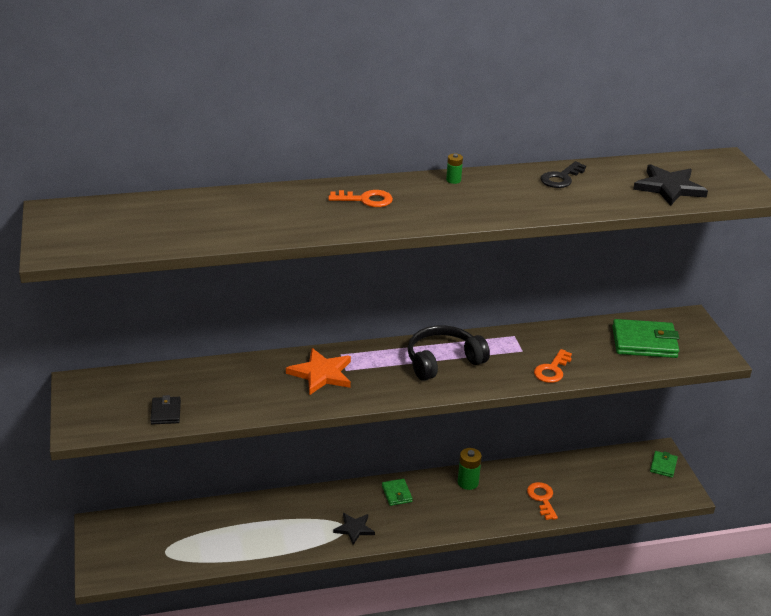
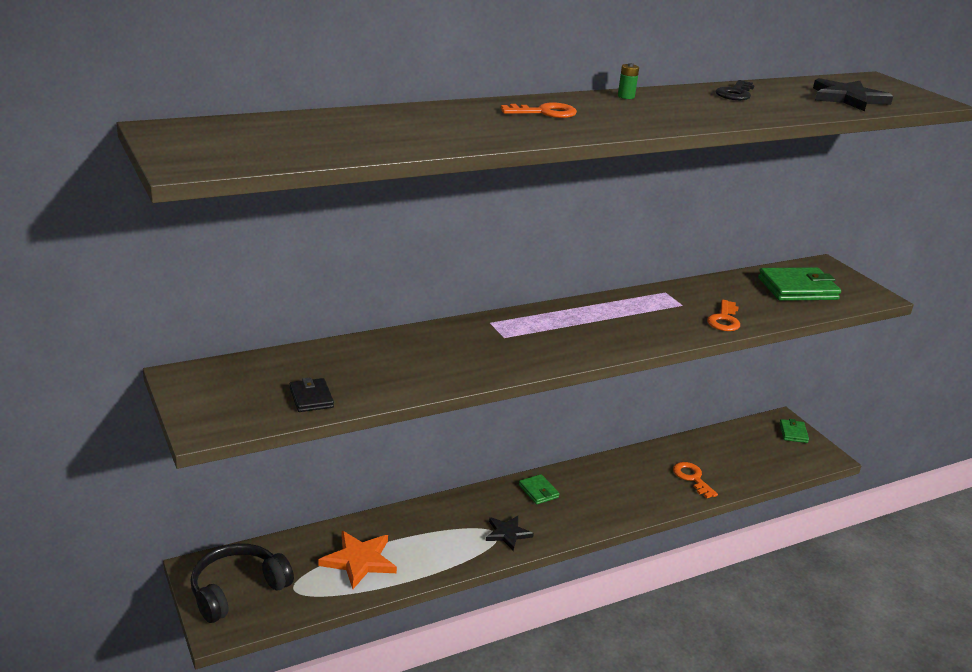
camera: 15 degrees left, 5 degrees down
(321, 374) = (479, 343): orange star -> orange star (359, 561)
(443, 361) = (606, 320): black headphones -> black headphones (237, 590)
(468, 482) = (608, 471): green battery -> none

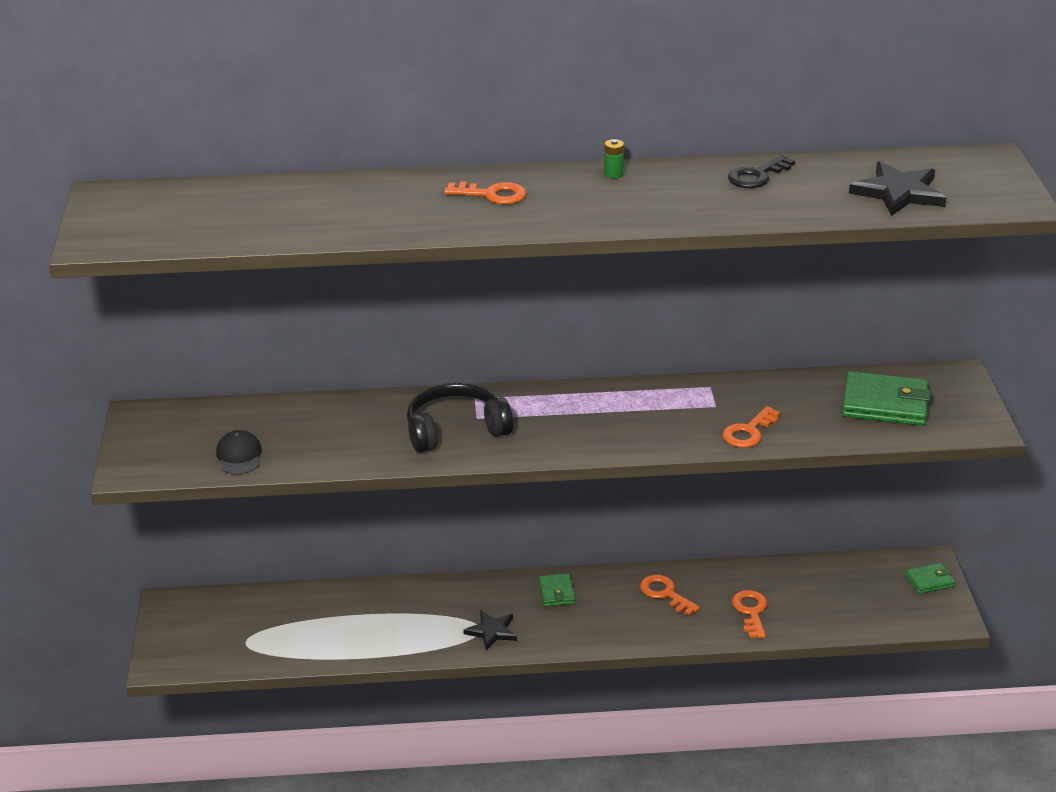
camera: 25 degrees right, 5 degrees up
(237, 590) = (193, 632): black headphones -> black headphones (455, 430)
(311, 398) = (239, 456): black wallet -> black cap
(359, 561) = (323, 628): orange star -> none
(621, 476) = (665, 593): none -> orange key
(793, 433) = (929, 581): green wallet -> green wallet turned 45 degrees clockwise

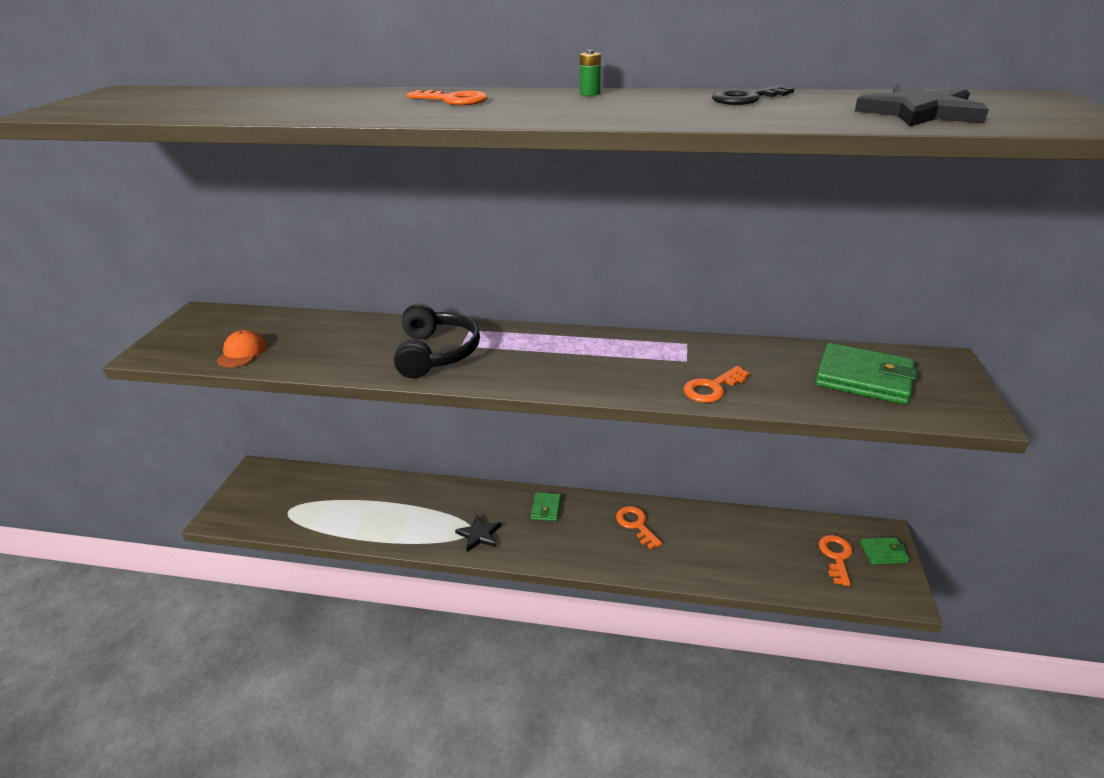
camera: 15 degrees right, 0 degrees up
(239, 456) = (242, 352): black cap -> orange cap
(455, 430) = (436, 353): black headphones -> black headphones turned 90 degrees clockwise
(751, 611) = (708, 555): orange key -> orange key (836, 556)

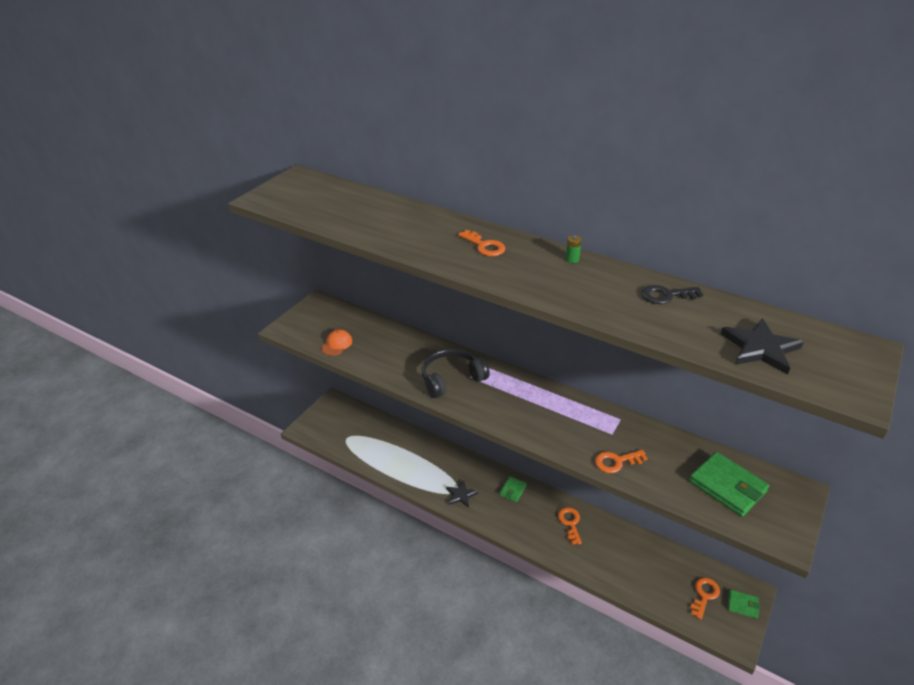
camera: 20 degrees right, 5 degrees up
(436, 353) = (451, 379): black headphones -> black headphones turned 135 degrees counterclockwise

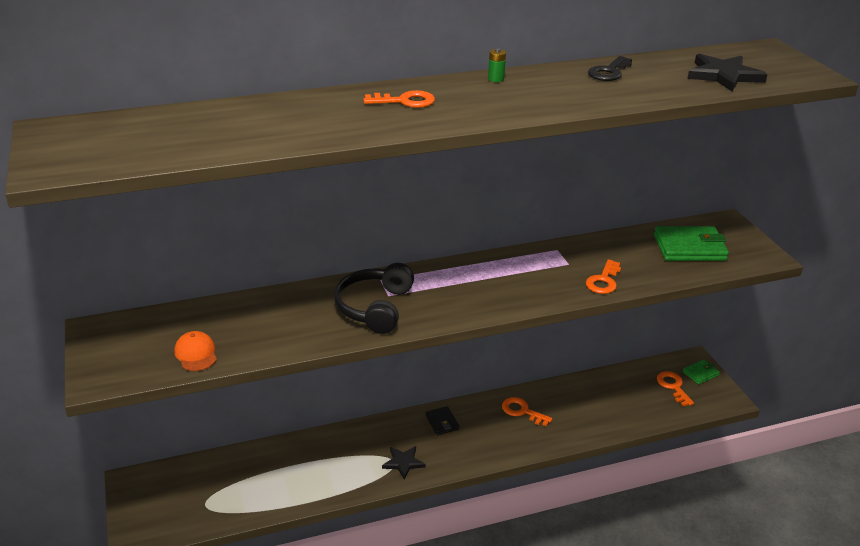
camera: 50 degrees left, 5 degrees down
(512, 490) = (442, 422): green wallet -> black wallet

